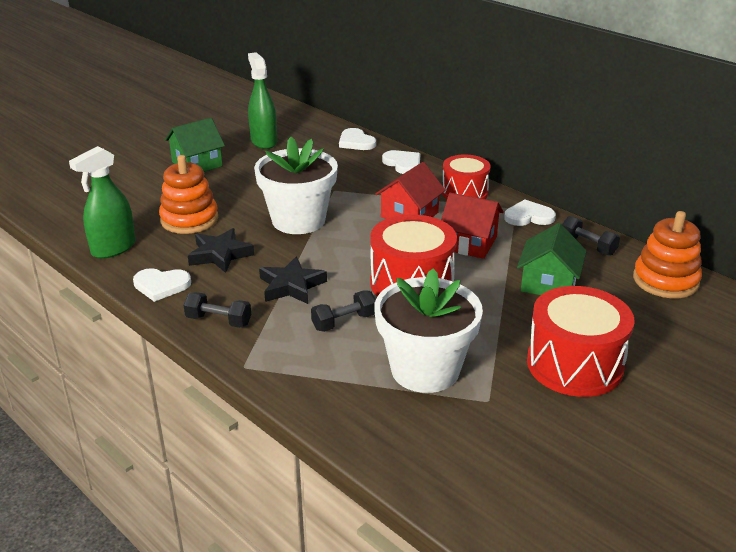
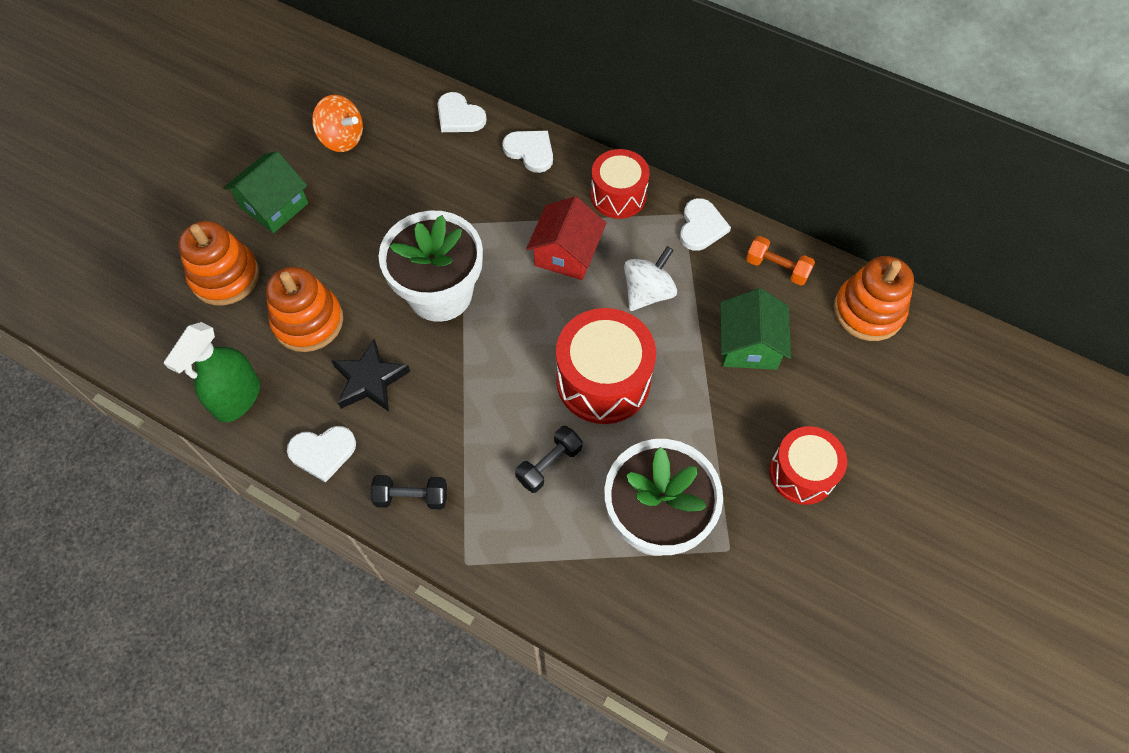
camera: 15 degrees left, 30 degrees up
(141, 190) = (225, 277): none -> orange stacking toy
(264, 141) = (342, 139): green spray bottle -> orange spinning top
(291, 286) = (471, 417): black star -> none
(469, 243) = (648, 292): red house -> white spinning top
(528, 216) = (701, 227): white heart -> white heart turned 120 degrees clockwise
(574, 365) = (802, 473): red drum -> red drum, size x0.66
(587, 246) = (777, 268): black dumbbell -> orange dumbbell

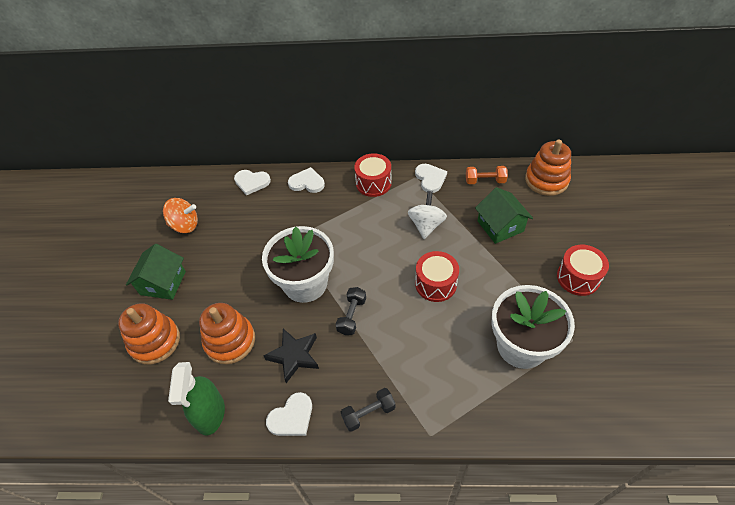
camera: 25 degrees left, 10 degrees down
(549, 464) = (439, 347): black dumbbell -> black dumbbell (352, 316)
(566, 254) = (365, 226): red house -> none
(603, 380) = (435, 284): red drum -> red drum, size x0.66

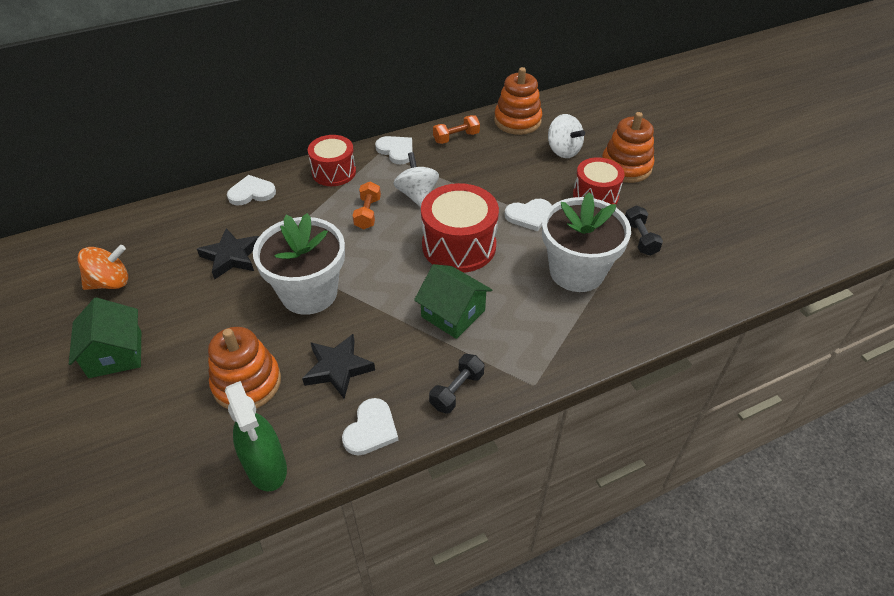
camera: 30 degrees left, 5 degrees down
(155, 341) = (142, 420): orange stacking toy -> orange stacking toy (626, 167)
(251, 182) = (178, 211): white heart -> white heart (529, 215)
(268, 233) = (231, 257): none -> black star
(352, 316) = (383, 306): black dumbbell -> black dumbbell (640, 238)
(380, 229) = (368, 213): none -> orange dumbbell
(435, 284) = (459, 245): red drum -> red drum, size x1.52
(500, 226) = (495, 173): green house -> green house (453, 313)
(572, 222) = (563, 150): none -> white spinning top

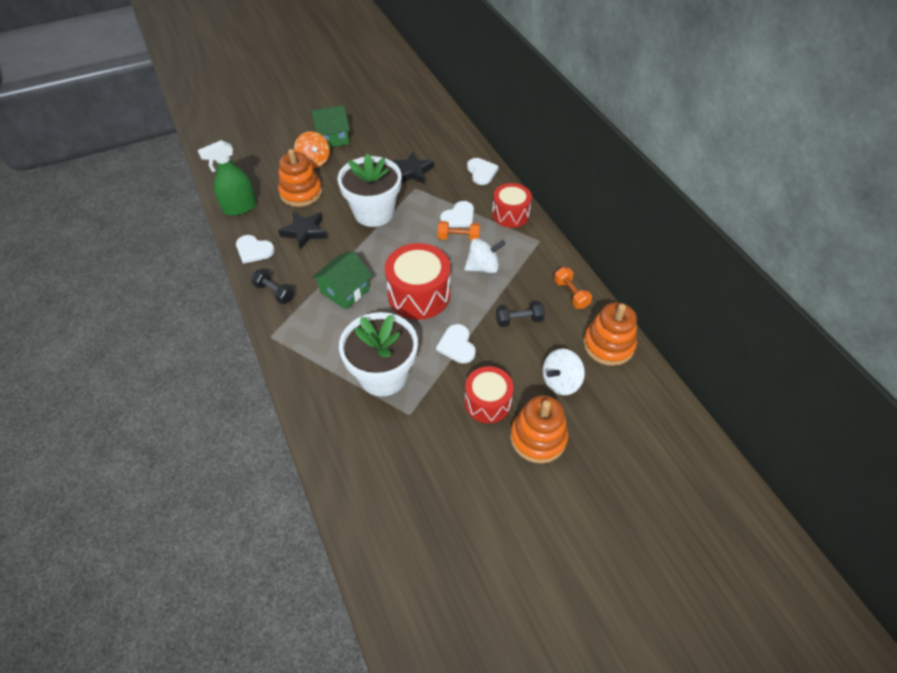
camera: 90 degrees right, 5 degrees up
(110, 282) = (391, 124): orange spinning top -> orange spinning top (314, 161)
(396, 151) = (544, 252): white heart -> white heart (459, 217)
(640, 238) = (424, 433): black dumbbell -> black dumbbell (519, 320)

